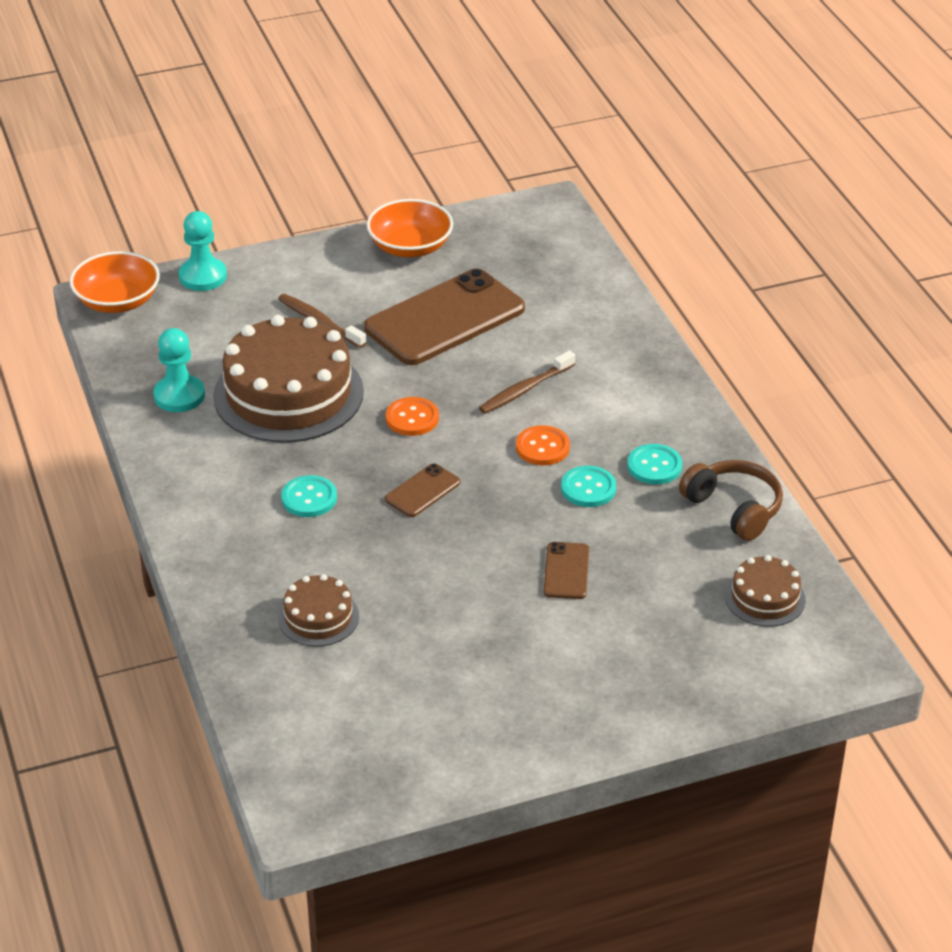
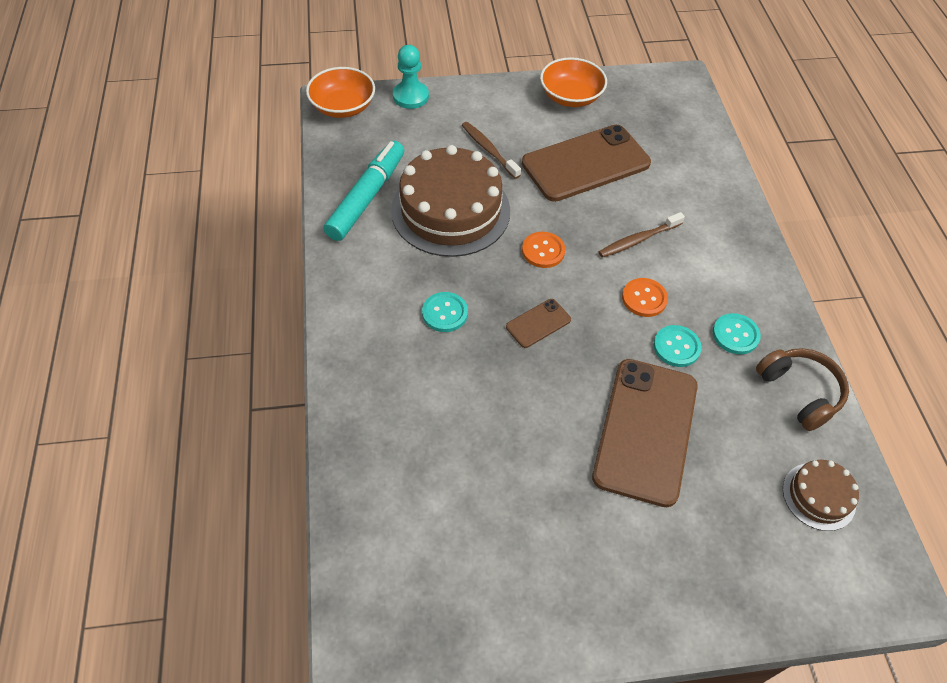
camera: 10 degrees right, 15 degrees up
(179, 396) = (367, 197): turquoise pawn -> turquoise marker
(318, 617) = (425, 437): brown cake -> none
(566, 571) = (645, 430): brown phone -> brown phone, size x2.25

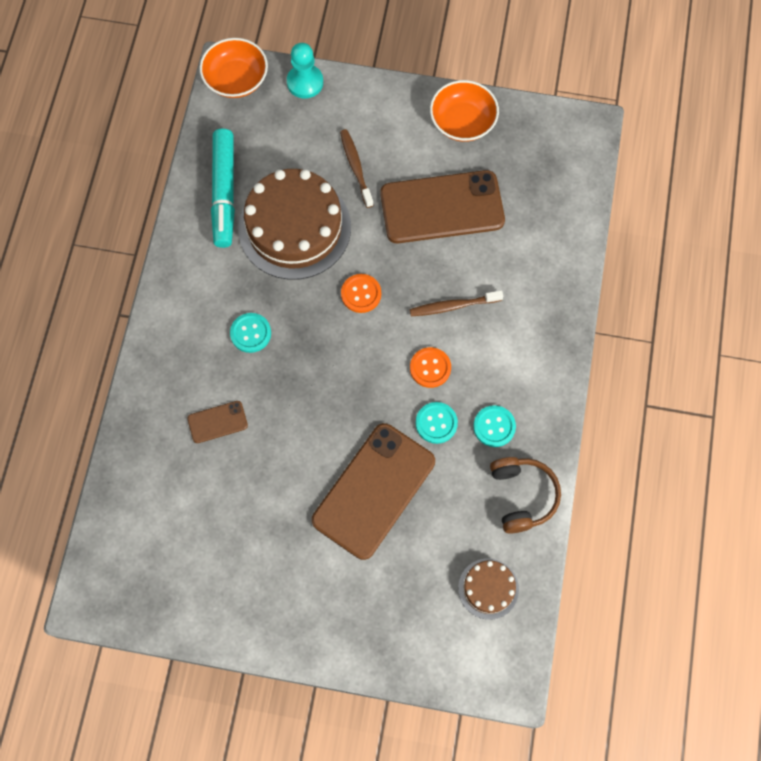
camera: 20 degrees right, 15 degrees up
(367, 197) = (224, 193): turquoise marker -> turquoise marker turned 135 degrees clockwise
(538, 323) = (326, 366): brown phone -> brown phone (217, 422)

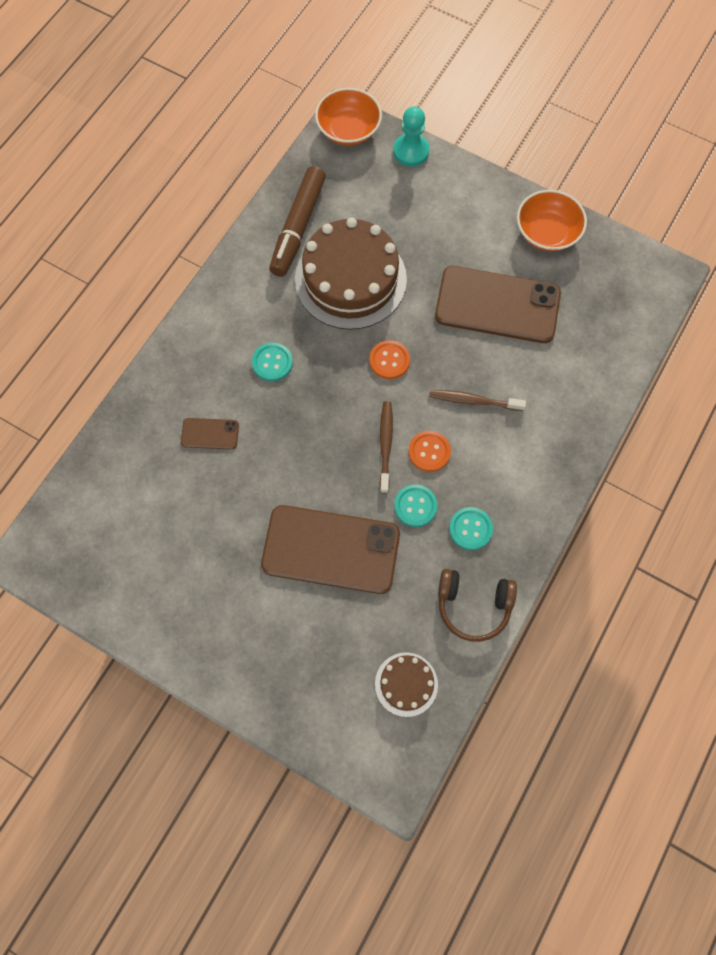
camera: 20 degrees right, 0 degrees up
(224, 193) = (298, 227): turquoise marker -> brown marker
(356, 167) = (429, 242): brown toothbrush -> brown toothbrush (385, 445)
(373, 490) = (331, 549): brown phone -> brown phone turned 45 degrees clockwise
(522, 496) = (473, 606): brown headphones -> brown headphones turned 90 degrees clockwise

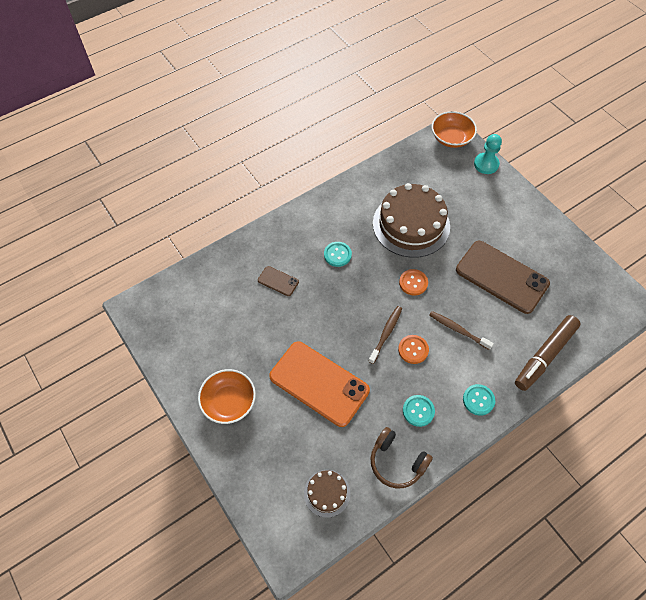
camera: 25 degrees right, 10 degrees down
(298, 227) = (392, 182): brown marker -> brown marker (545, 355)
(331, 549) = (319, 383): brown phone -> orange phone
(415, 506) = (387, 380): turquoise button -> turquoise button (478, 400)
(547, 232) = (556, 245): orange bowl -> orange bowl (229, 402)

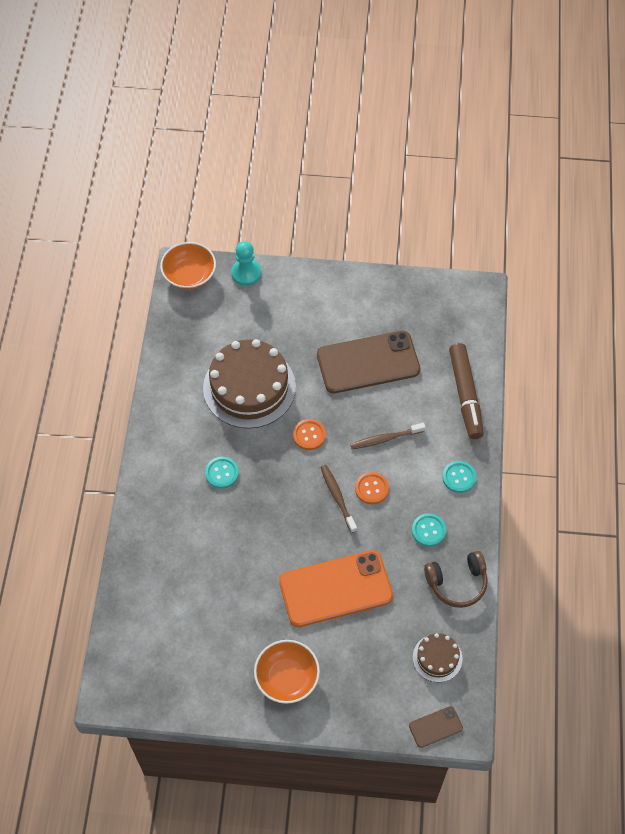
camera: 50 degrees left, 0 degrees up
(278, 281) = (201, 545): brown phone -> brown phone (435, 727)

